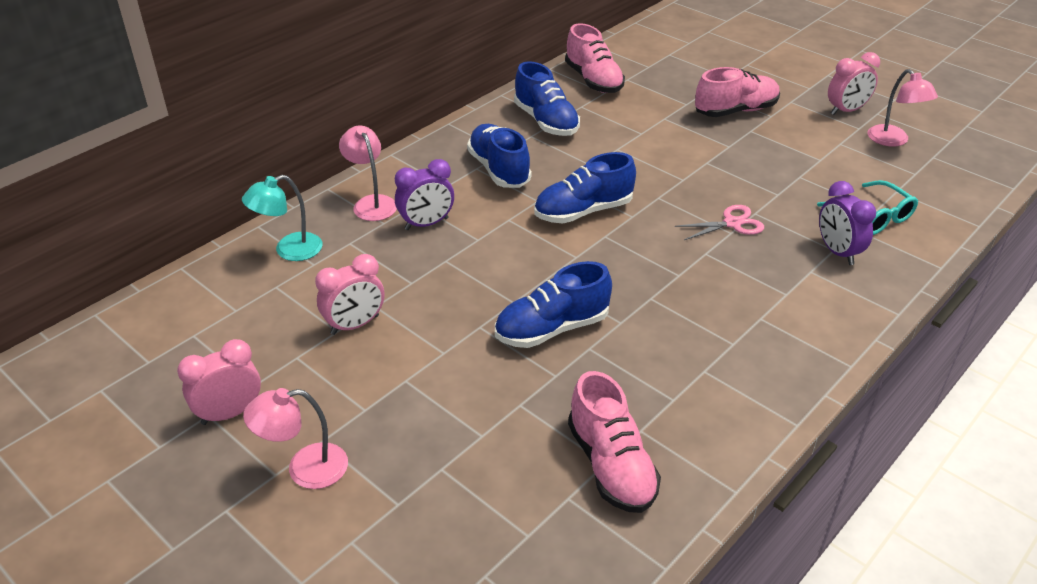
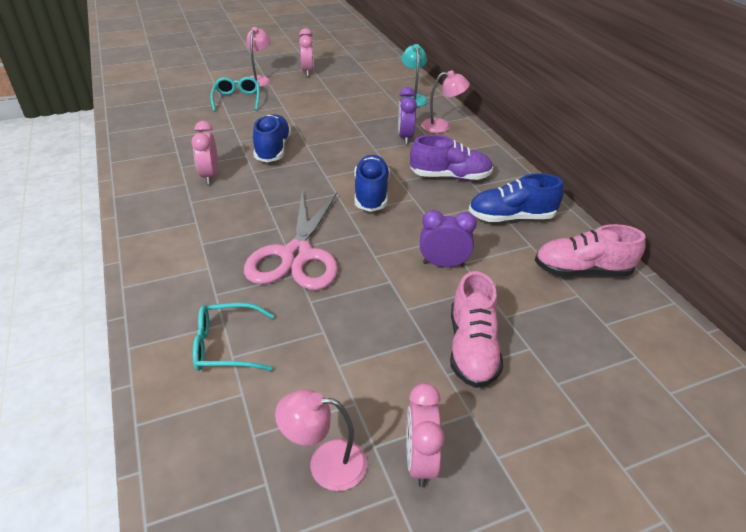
camera: 115 degrees right, 0 degrees up
(355, 325) = (335, 103): pink clock -> pink clock (210, 176)
(415, 455) = (237, 99): none -> turquoise glasses
(499, 170) = (450, 177): blue shoe -> purple shoe
(611, 465) = (170, 137): pink shoe -> none
(732, 223) = (296, 255): pink scissors -> pink scissors, size x2.09
(837, 252) = (210, 294): purple clock -> purple clock (443, 264)

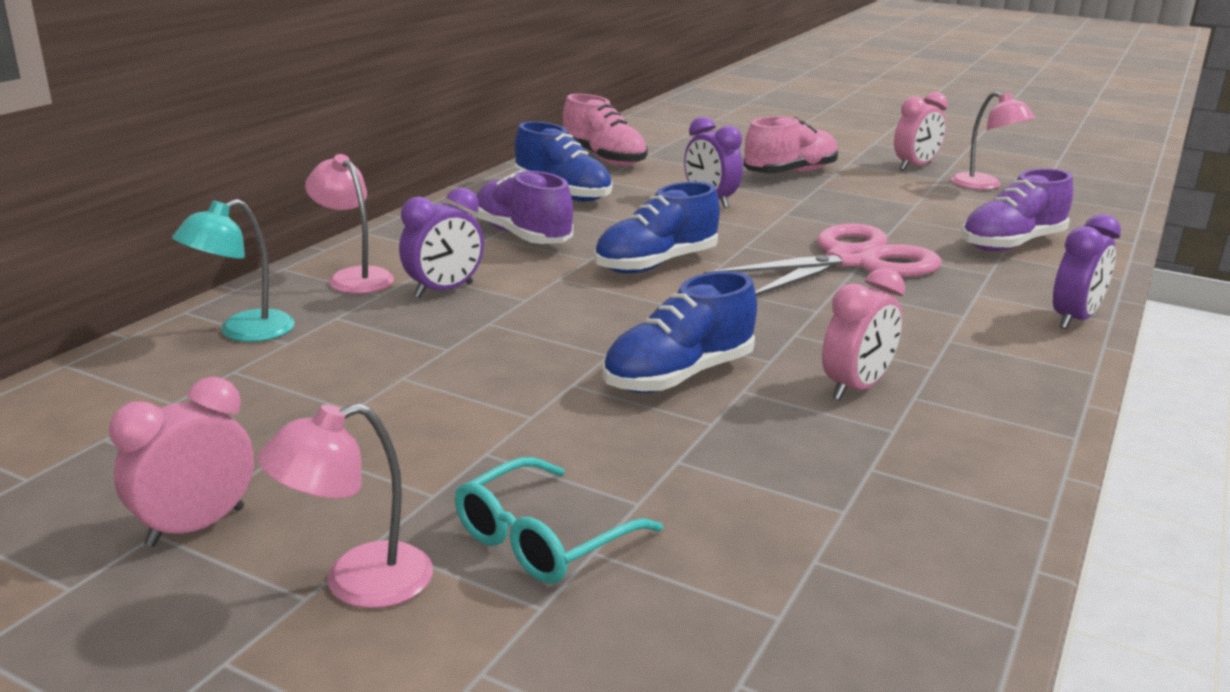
camera: 130 degrees left, 15 degrees down
(143, 275) = (1074, 319): none -> purple clock
(226, 346) = (1011, 244): turquoise glasses -> purple shoe

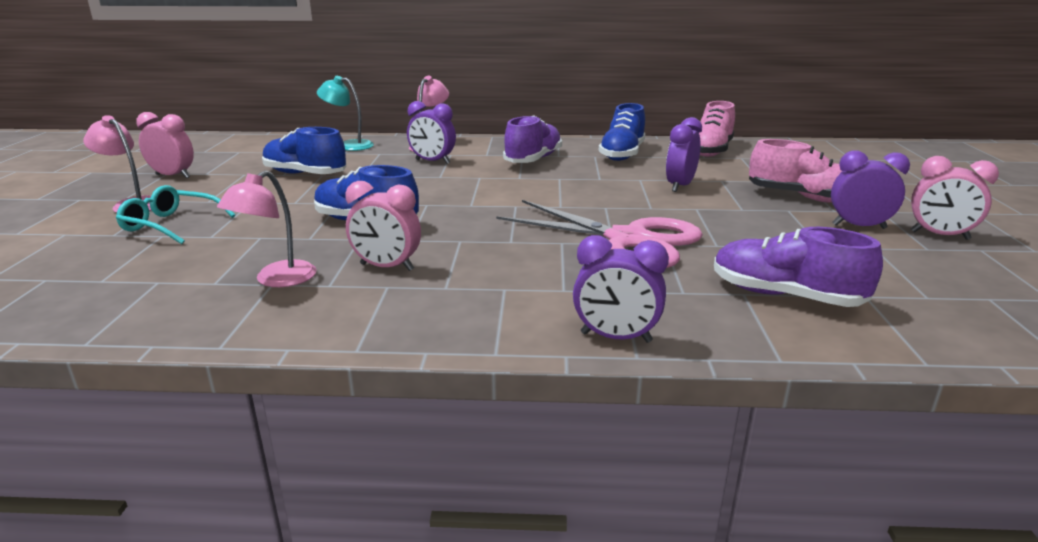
camera: 65 degrees right, 0 degrees up
(656, 264) = (533, 192): blue shoe -> blue shoe (305, 174)
(878, 180) = (859, 226): none -> purple clock
(984, 185) = (955, 270): pink lamp -> pink lamp (277, 280)

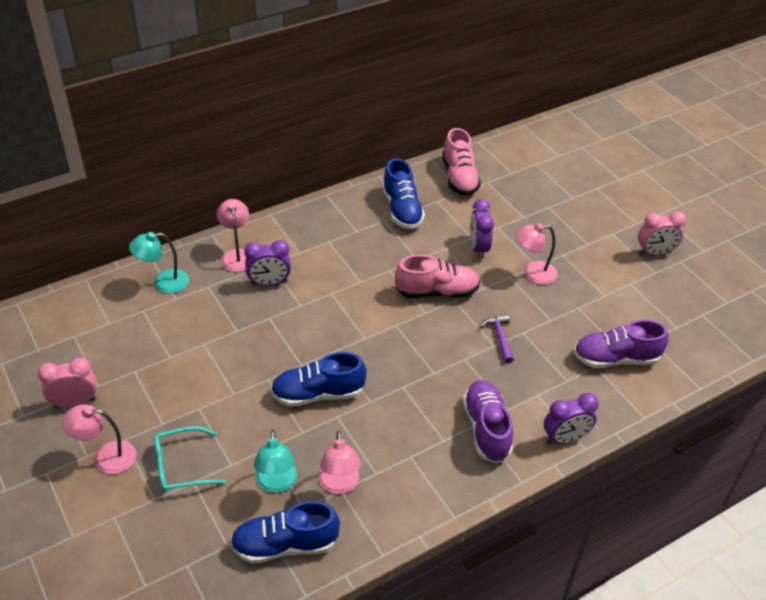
camera: 35 degrees left, 20 degrees up
(223, 259) = (276, 484): none -> turquoise lamp
(305, 174) = (189, 349): blue shoe -> blue shoe (285, 545)
(387, 267) = (389, 438): pink clock -> none
(533, 160) = (344, 247): purple shoe -> purple shoe (486, 429)
(628, 240) = (499, 337): pink scissors -> purple hammer
(730, 212) = (533, 273): none -> pink lamp
(802, 197) = (560, 233): pink shoe -> pink shoe (437, 292)
(859, 226) = (611, 260): purple clock -> none

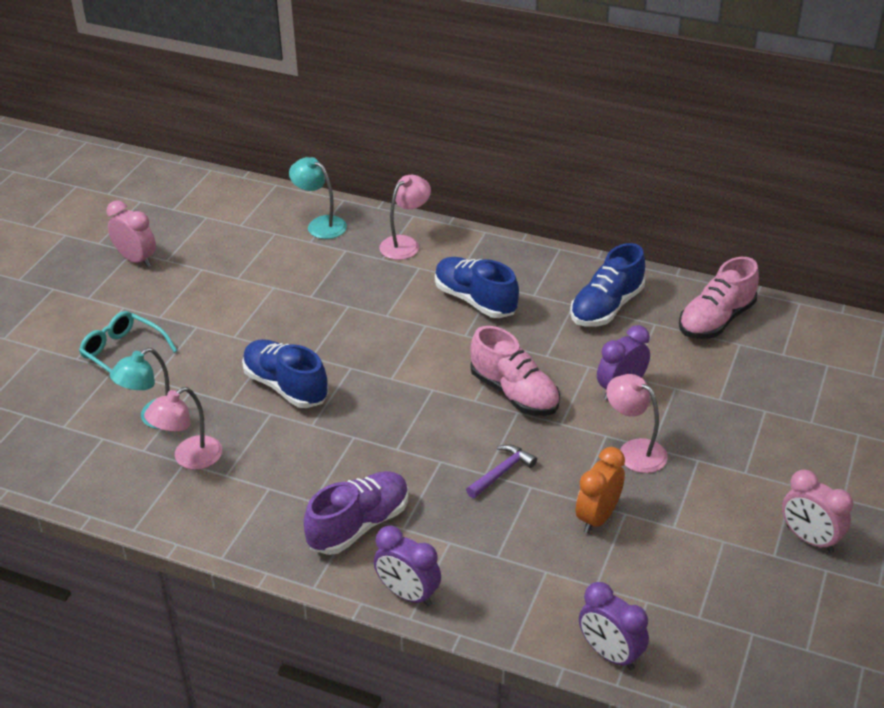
camera: 55 degrees right, 5 degrees down
(106, 457) = (96, 308): pink lamp -> none
(269, 283) = (392, 281): purple clock -> purple clock (610, 654)
(285, 545) = (92, 460): blue shoe -> blue shoe (475, 300)
(572, 320) = (597, 517): none -> orange clock
(615, 359) = (578, 583): purple shoe -> none

